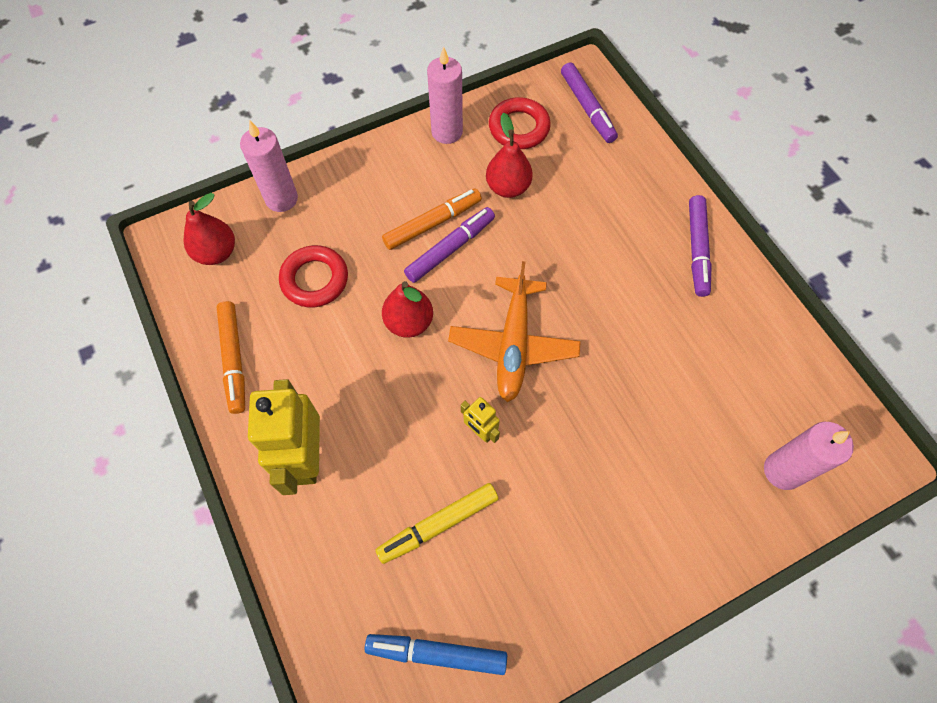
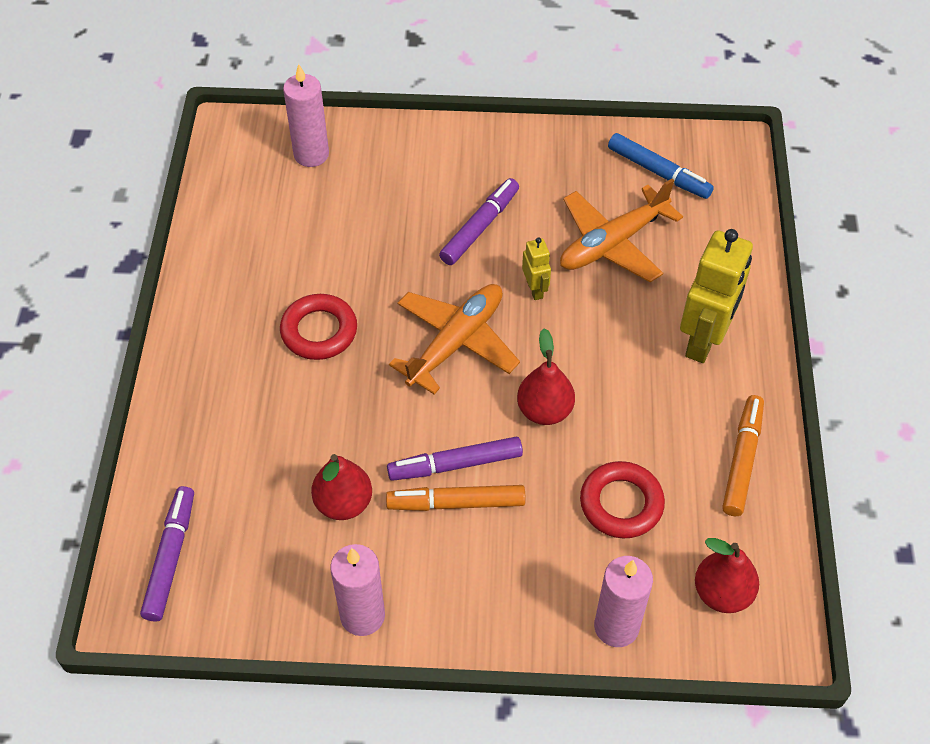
camera: 150 degrees left, 10 degrees down
(438, 524) = (612, 243): yellow marker -> orange plane
(519, 128) = (272, 574): red ring -> red ring (319, 331)
(697, 249) = (209, 340): purple marker -> purple marker (480, 227)

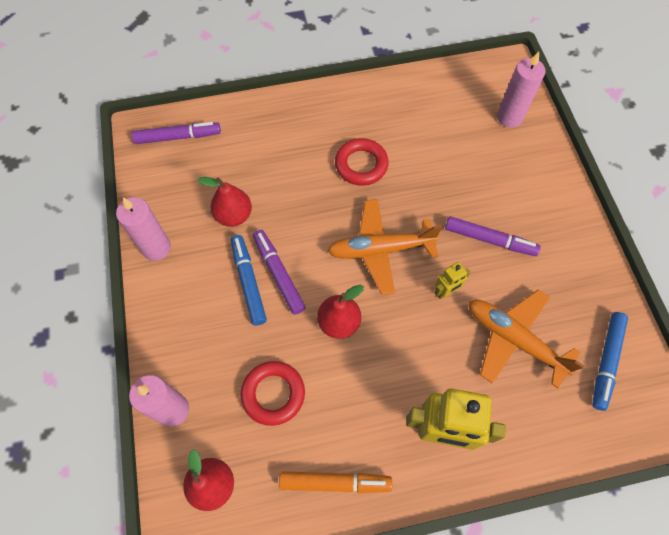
camera: 75 degrees right, 10 degrees up
(456, 342) = (380, 249): orange plane -> orange plane turned 150 degrees clockwise
(456, 503) = (249, 282): orange marker -> blue marker

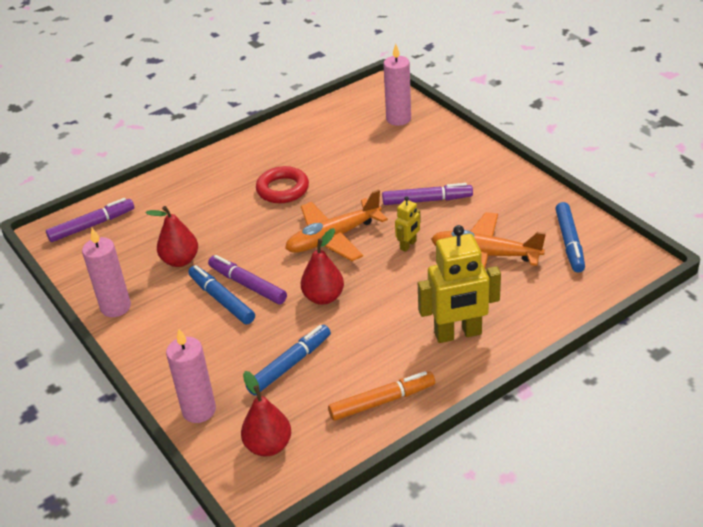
camera: 20 degrees left, 25 degrees down
(273, 394) = (290, 365): red ring -> blue marker

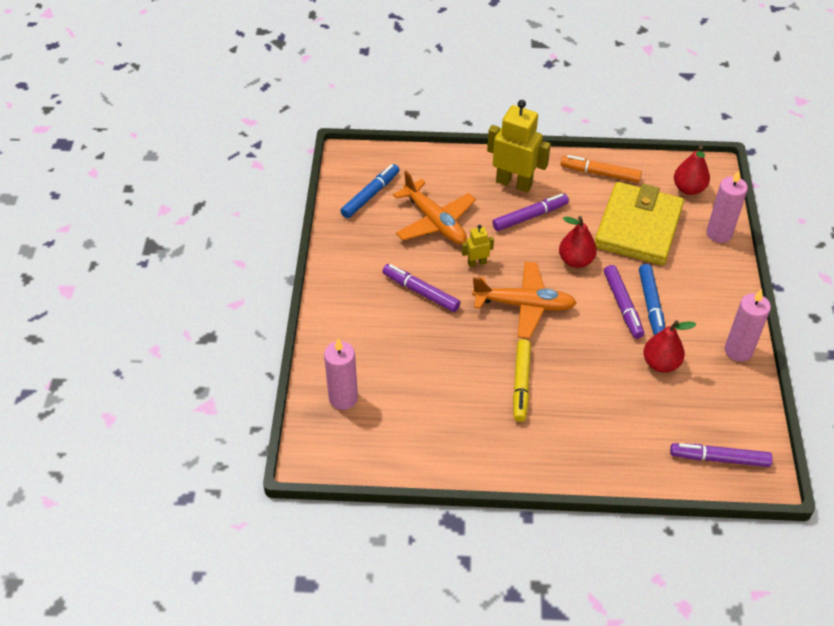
camera: 145 degrees left, 10 degrees up
(283, 189) = (521, 384): red ring -> yellow marker
(290, 365) = (638, 227): blue marker -> yellow wallet
(406, 311) = (530, 217): none -> purple marker

